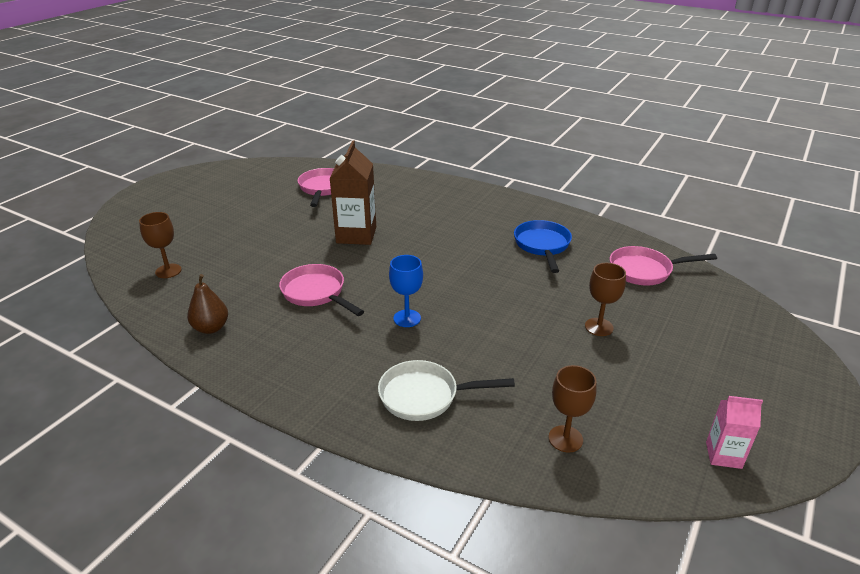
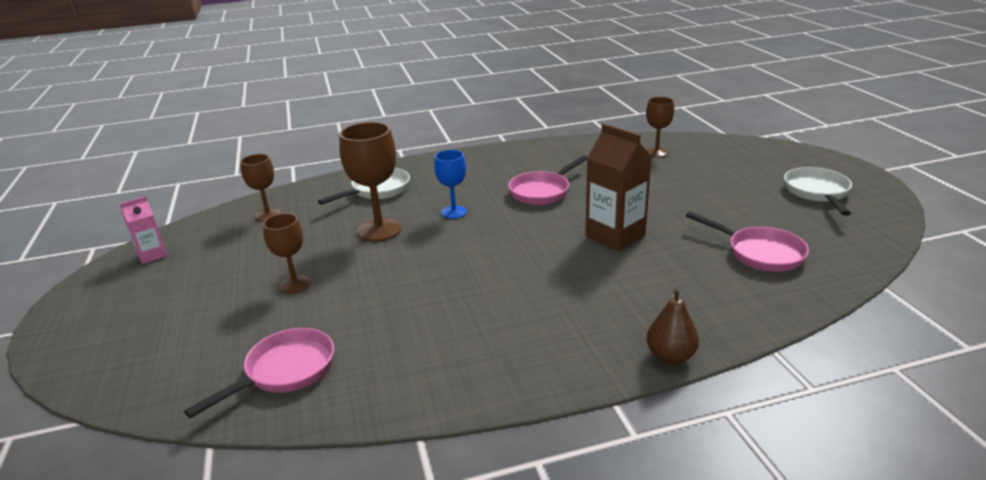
camera: 135 degrees right, 5 degrees down
(208, 191) = (817, 193): none -> white pan
(211, 328) = (555, 152): brown pear -> brown pear (670, 356)
(316, 293) = (542, 191): pink pan -> pink pan turned 135 degrees clockwise
(484, 339) = (379, 230): none -> brown goblet
(542, 246) = (433, 332): blue pan -> none

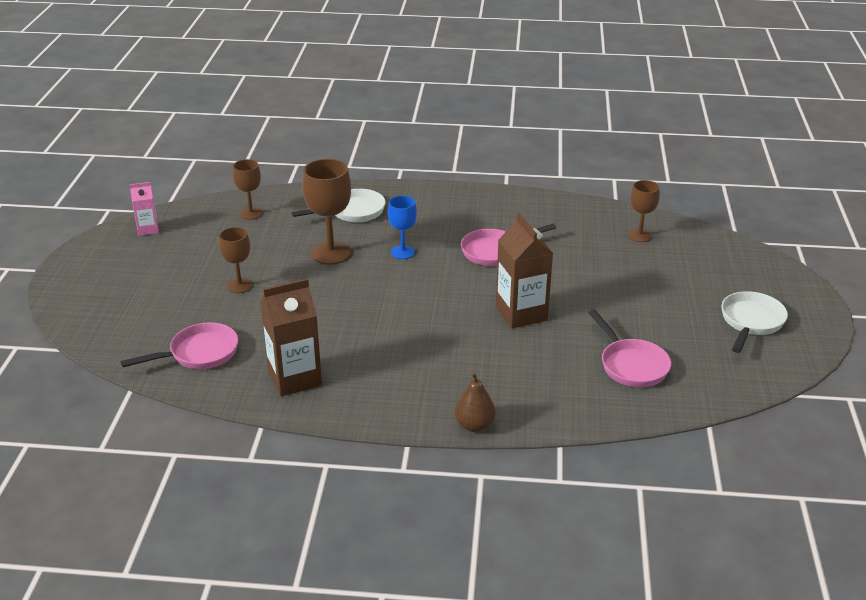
camera: 20 degrees right, 5 degrees up
(425, 366) = (294, 378): none -> brown carton

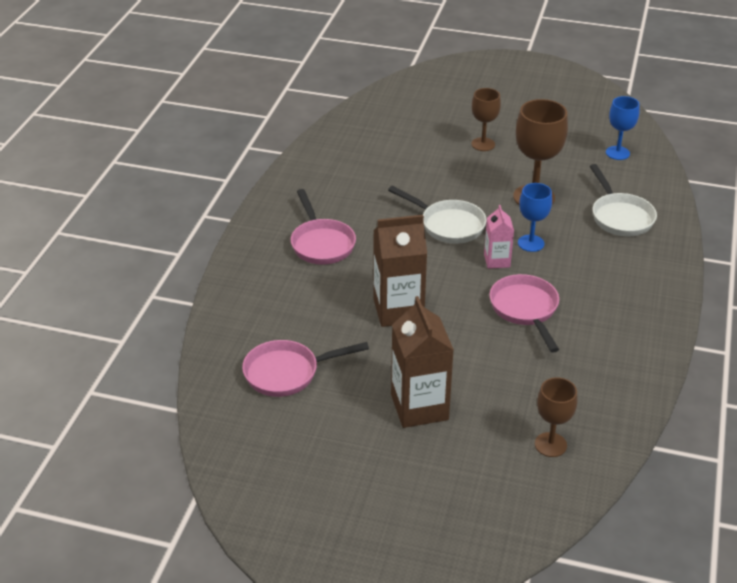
camera: 100 degrees right, 5 degrees up
(148, 229) = (589, 98): pink carton -> pink carton (497, 261)
(199, 353) = (384, 124): pink pan -> pink pan (321, 243)
(251, 213) = (617, 153): brown goblet -> blue goblet
(294, 378) = (335, 168): brown carton -> brown carton (419, 407)
(474, 425) = (237, 256): brown pear -> none
(751, 322) = (335, 498): white pan -> white pan (448, 225)

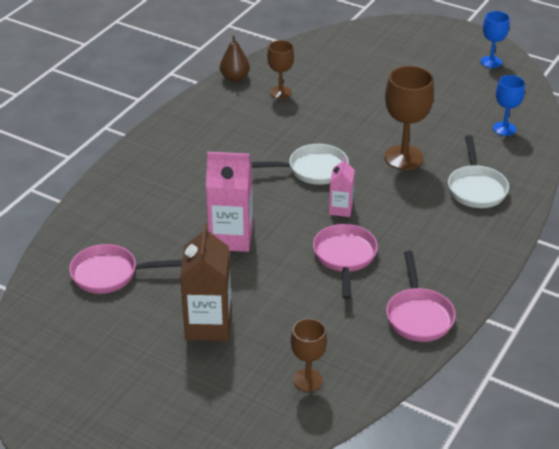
camera: 15 degrees right, 0 degrees up
(320, 142) = (235, 78): none -> brown pear
(321, 243) = (192, 168): pink pan -> pink pan (418, 315)
(398, 310) = (231, 238): brown carton -> pink carton
(448, 225) = (312, 170): white pan -> white pan turned 60 degrees counterclockwise
(483, 144) = (380, 101): brown goblet -> brown goblet (280, 92)
(531, 243) = (380, 199): blue goblet -> blue goblet (491, 62)

